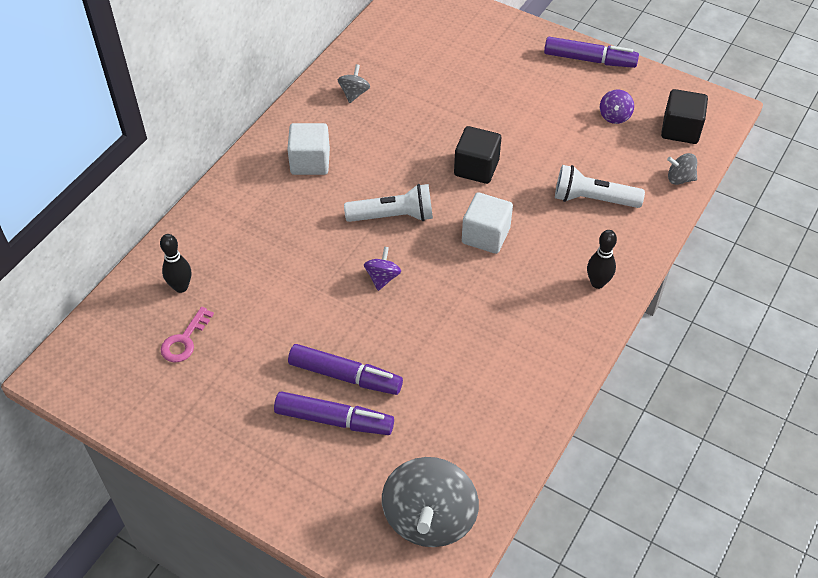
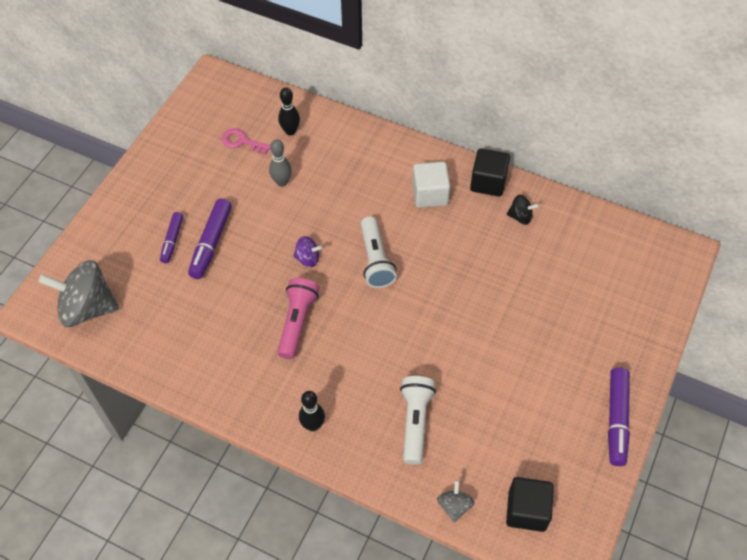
camera: 85 degrees right, 5 degrees up
(262, 299) = (282, 182): none -> grey bowling pin
(334, 420) = (172, 240): purple marker -> purple marker, size x0.63
(354, 93) = (520, 217): grey spinning top -> black spinning top
(469, 291) = (297, 322): none -> pink flashlight
(476, 168) = (442, 320): black cube -> black cube (488, 182)
(485, 235) = (360, 332): white cube -> none
(614, 116) = (534, 444): purple spinning top -> none

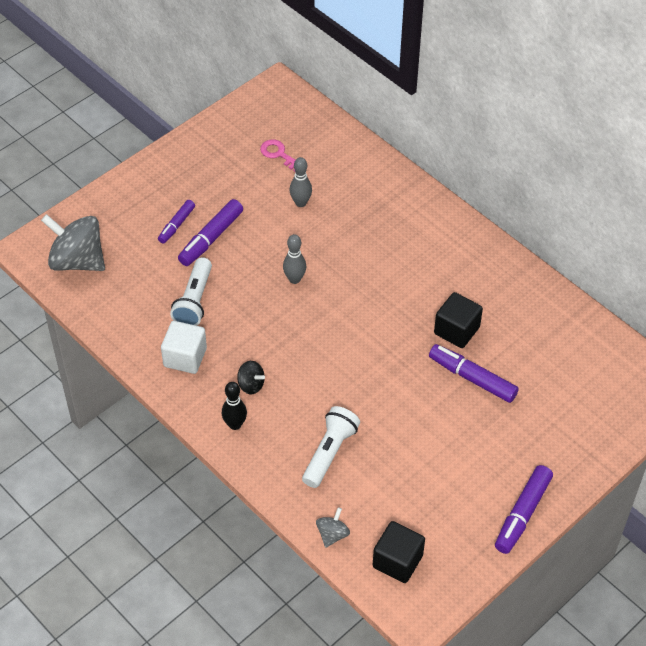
camera: 20 degrees right, 5 degrees down
(290, 131) = (329, 158): black bowling pin -> none
(297, 322) = (259, 332): pink flashlight -> none
(308, 258) = (294, 279): purple spinning top -> grey bowling pin
(375, 260) = (358, 300): white flashlight -> white flashlight (194, 301)
(430, 194) = (438, 256): white cube -> white cube (185, 357)
(488, 182) = (502, 262): black cube -> black cube (456, 330)
(512, 302) = (472, 378): none -> purple marker
(520, 217) = (519, 304): black spinning top -> black spinning top (251, 385)

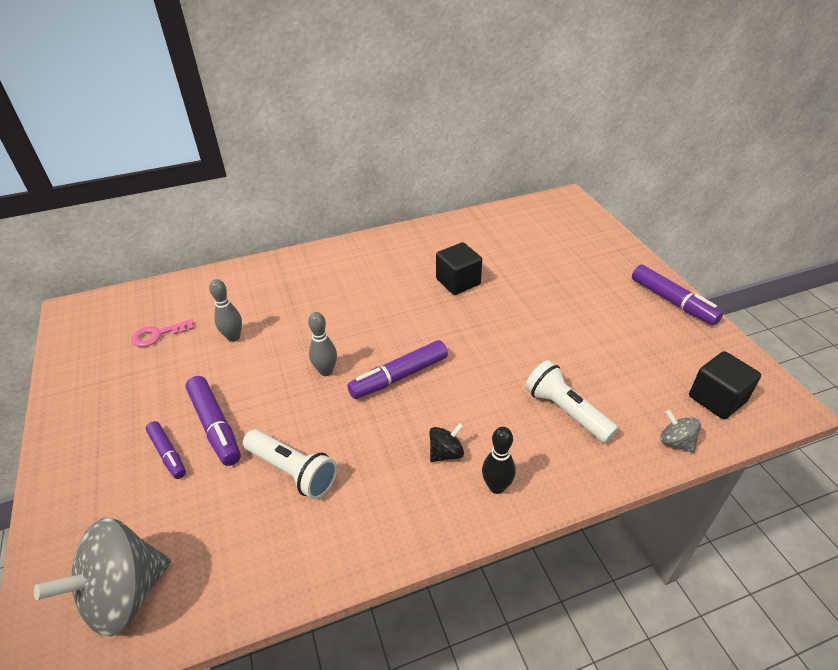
camera: 65 degrees left, 10 degrees down
(185, 357) = (371, 508): white cube -> none
(472, 378) = (515, 288): purple marker -> purple marker (399, 376)

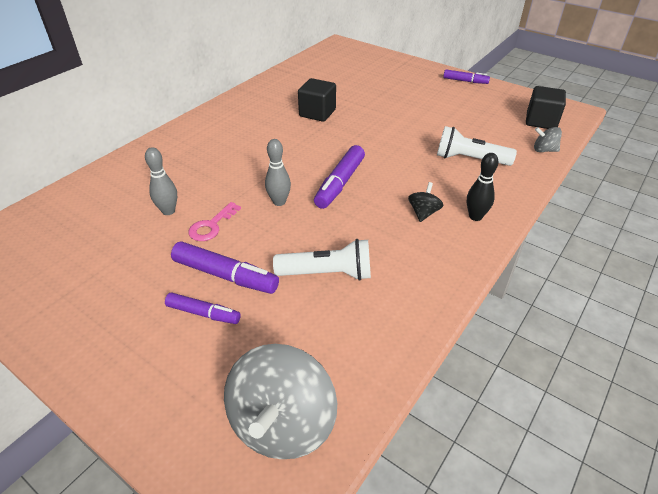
camera: 35 degrees left, 0 degrees up
(158, 335) = (86, 237): pink key -> pink key (211, 226)
(672, 301) = (465, 81): purple marker -> purple marker, size x0.63

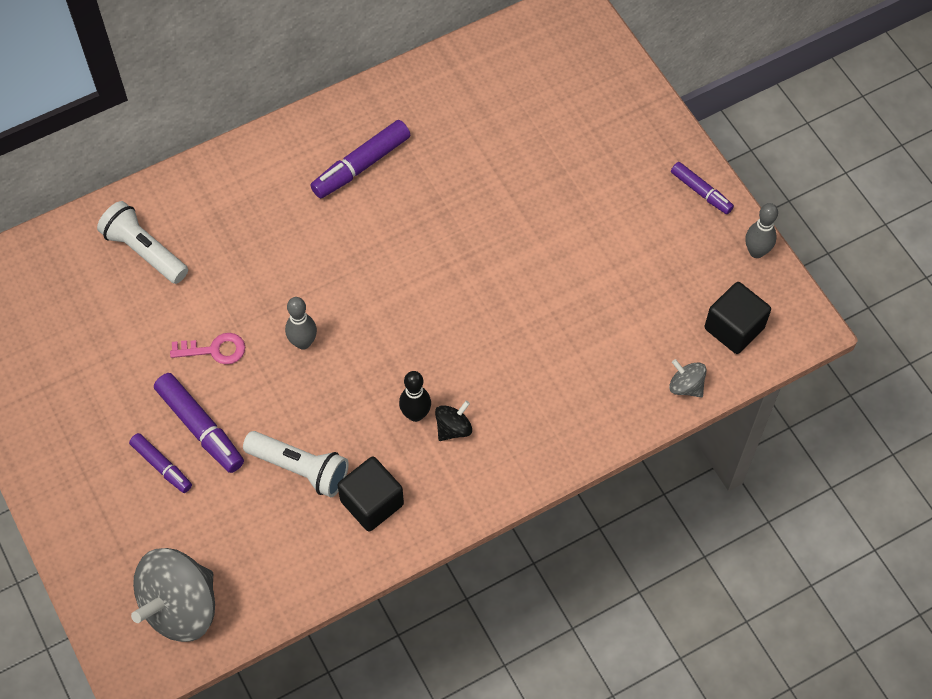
camera: 25 degrees right, 20 degrees up
(168, 211) = (178, 307): grey bowling pin -> grey bowling pin (756, 251)
(211, 226) = (215, 350): pink key -> pink key turned 150 degrees counterclockwise
(317, 113) = (438, 187): black cube -> black cube (372, 503)
(340, 183) = (388, 340): purple marker -> purple marker (361, 165)
(469, 159) = (574, 363): white flashlight -> white flashlight (144, 251)
(475, 216) = (507, 459): black bowling pin -> black bowling pin (415, 414)

